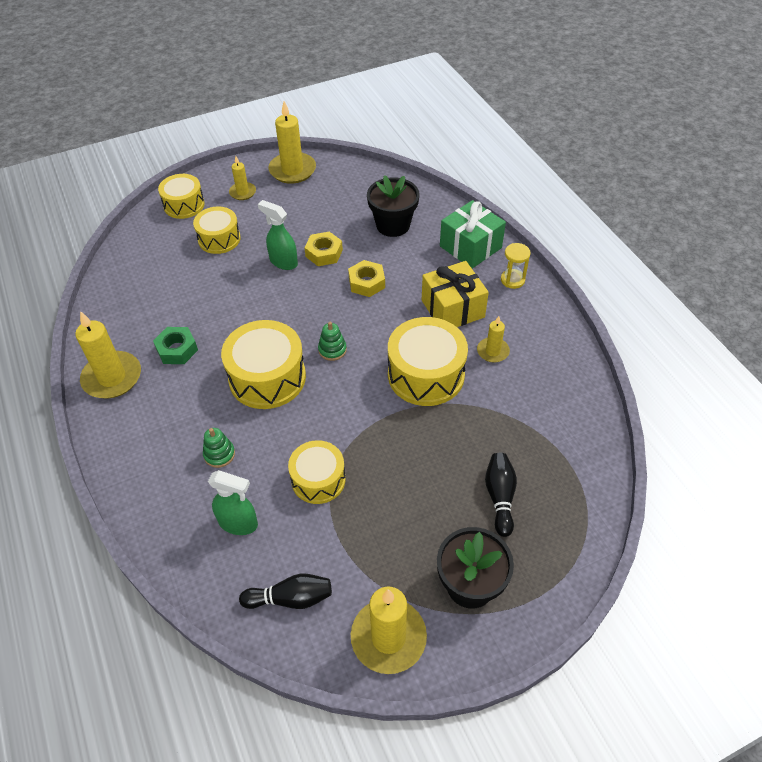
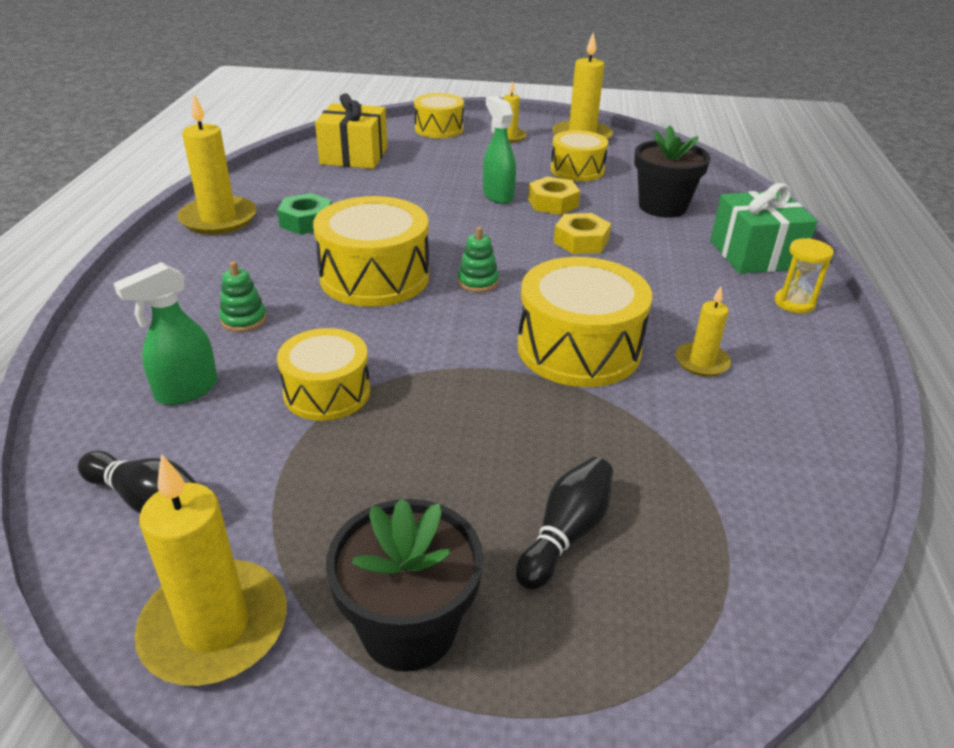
camera: 30 degrees right, 15 degrees down
(219, 239) = (447, 160): yellow drum -> yellow drum (577, 170)
(238, 523) = (186, 391): green spray bottle -> green spray bottle turned 90 degrees clockwise
(452, 309) = (677, 300): yellow gift -> yellow gift (354, 156)

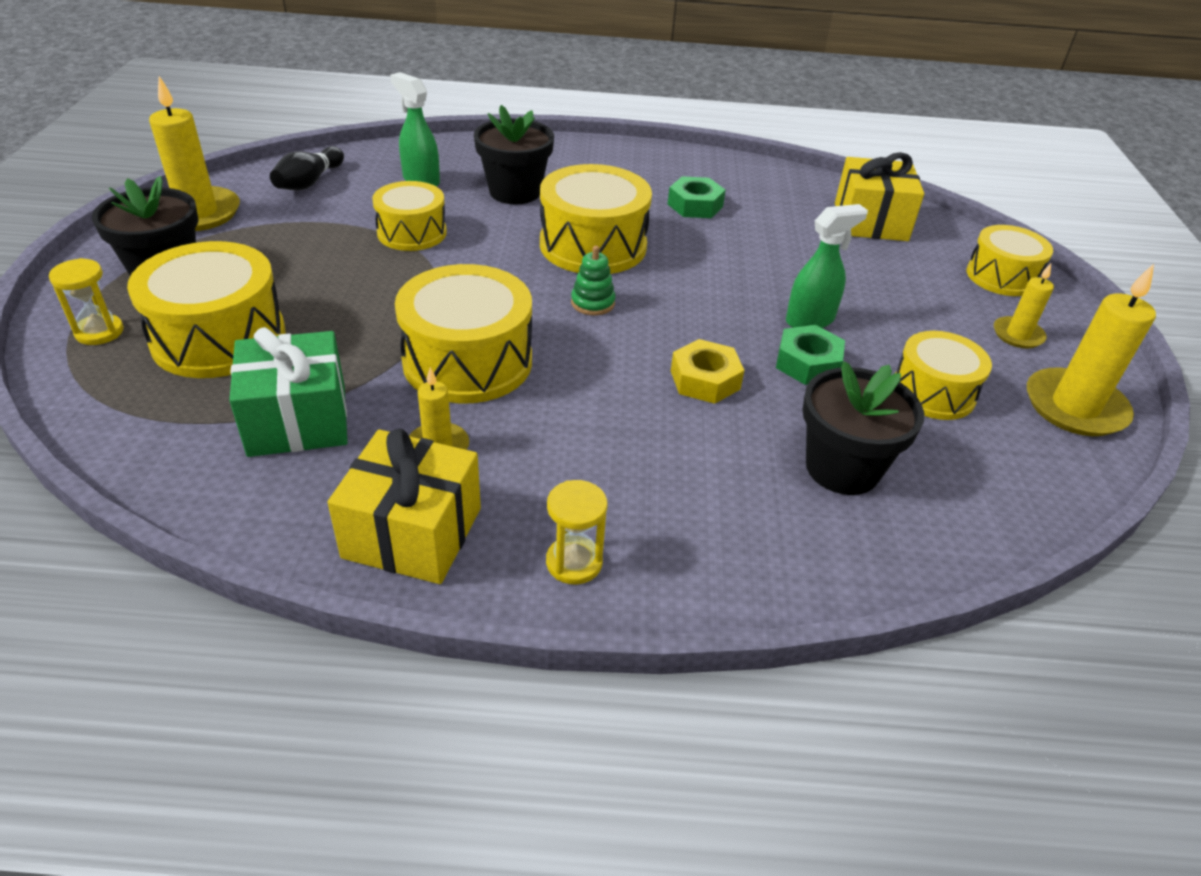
camera: 85 degrees right, 5 degrees up
(218, 219) = (685, 165): yellow candle -> none
(244, 319) = (515, 192): green stacking toy -> black flower pot
(553, 203) = (807, 363): yellow nut -> green nut
(566, 534) = (219, 338): black bowling pin -> yellow drum
(569, 672) = (99, 332): none -> yellow hourglass
(754, 254) = (712, 548): green gift -> green gift (297, 420)
(803, 371) = (412, 533): none -> yellow gift

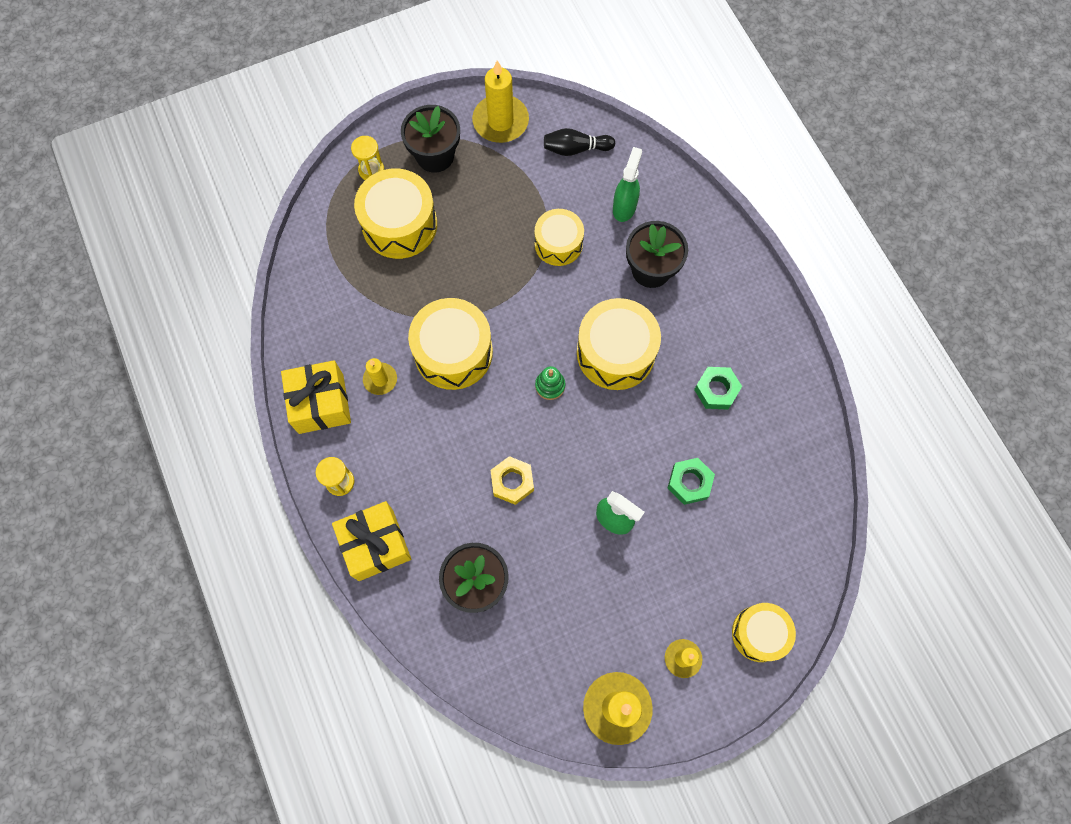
camera: 65 degrees right, 30 degrees up
(297, 420) = (363, 305): green gift -> none
(807, 363) = (564, 533): green nut -> green nut (689, 483)
(870, 222) = (780, 519): yellow gift -> yellow gift (376, 545)
(933, 392) = (579, 616): yellow drum -> none

